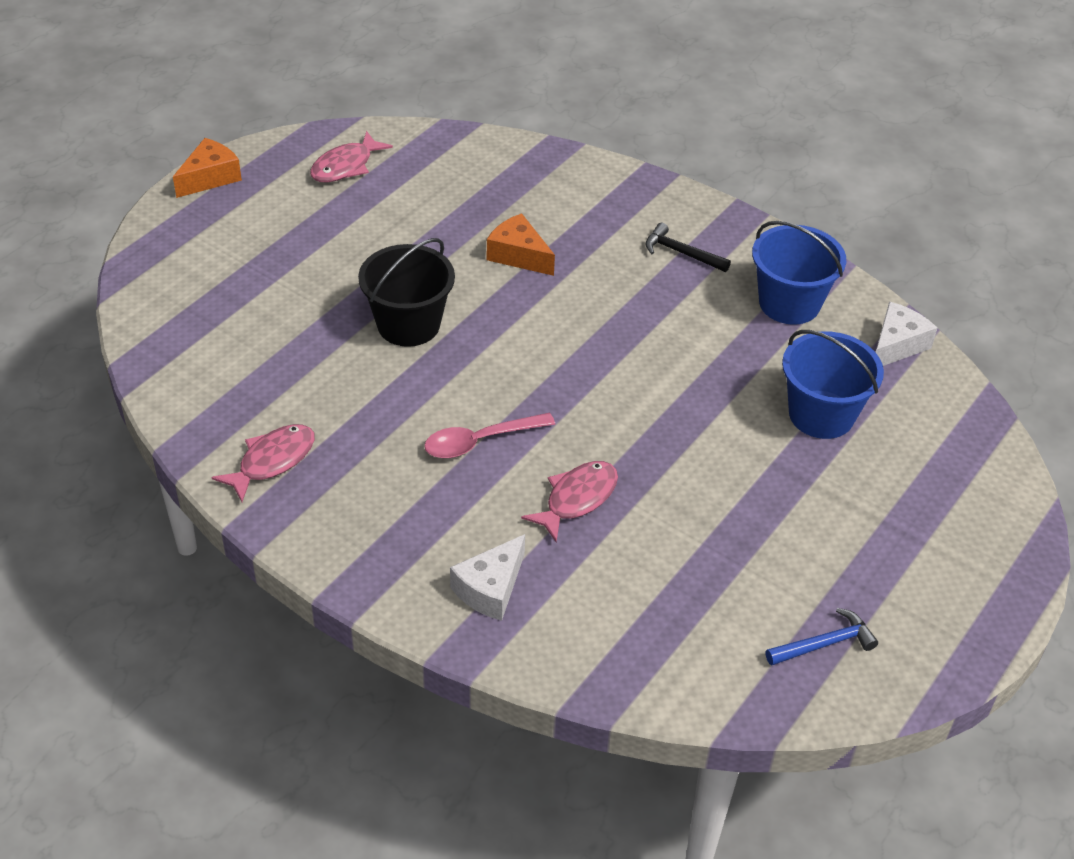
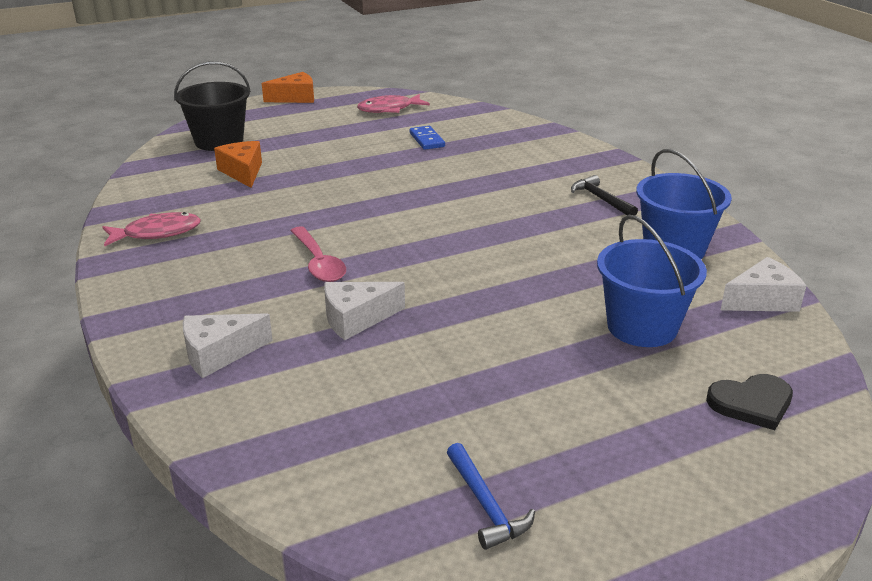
camera: 30 degrees right, 15 degrees down
(408, 324) = (341, 189): black bucket -> black bucket (219, 141)
(435, 211) = (426, 140): none -> blue domino
(480, 441) = (318, 263): pink spoon -> pink spoon turned 120 degrees counterclockwise
(518, 255) = (464, 173): orange cheese -> orange cheese (243, 172)
(577, 499) = (356, 319): pink fish -> white cheese
(824, 644) = (486, 505): blue hammer -> blue hammer turned 60 degrees clockwise
(948, 467) = (751, 403): none -> black heart

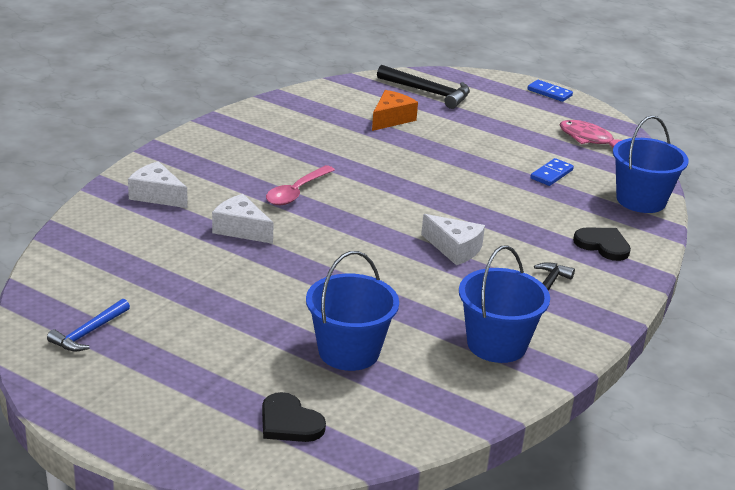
camera: 55 degrees right, 0 degrees up
(157, 233) = (270, 122): pink fish -> none
(219, 141) = (428, 92): black bucket -> black hammer
(295, 98) = (549, 93): orange cheese -> blue domino
(503, 123) = (641, 200): none -> blue bucket
(555, 157) = (603, 245): none -> black heart
(762, 300) = (454, 406): white cheese -> white cheese (454, 249)

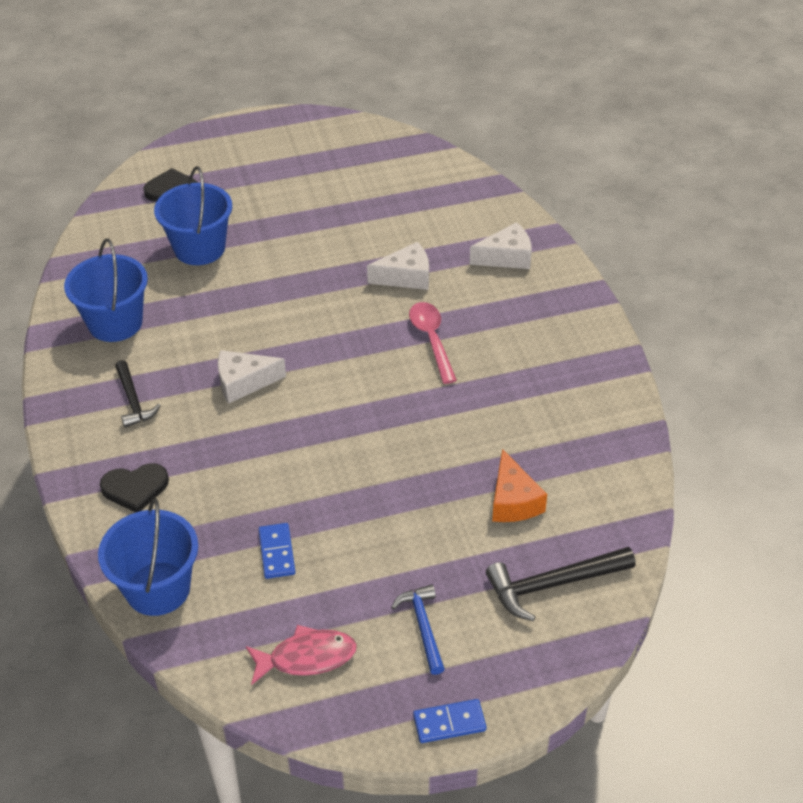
camera: 135 degrees right, 15 degrees up
(89, 332) = (354, 153): blue hammer -> blue hammer (423, 627)

